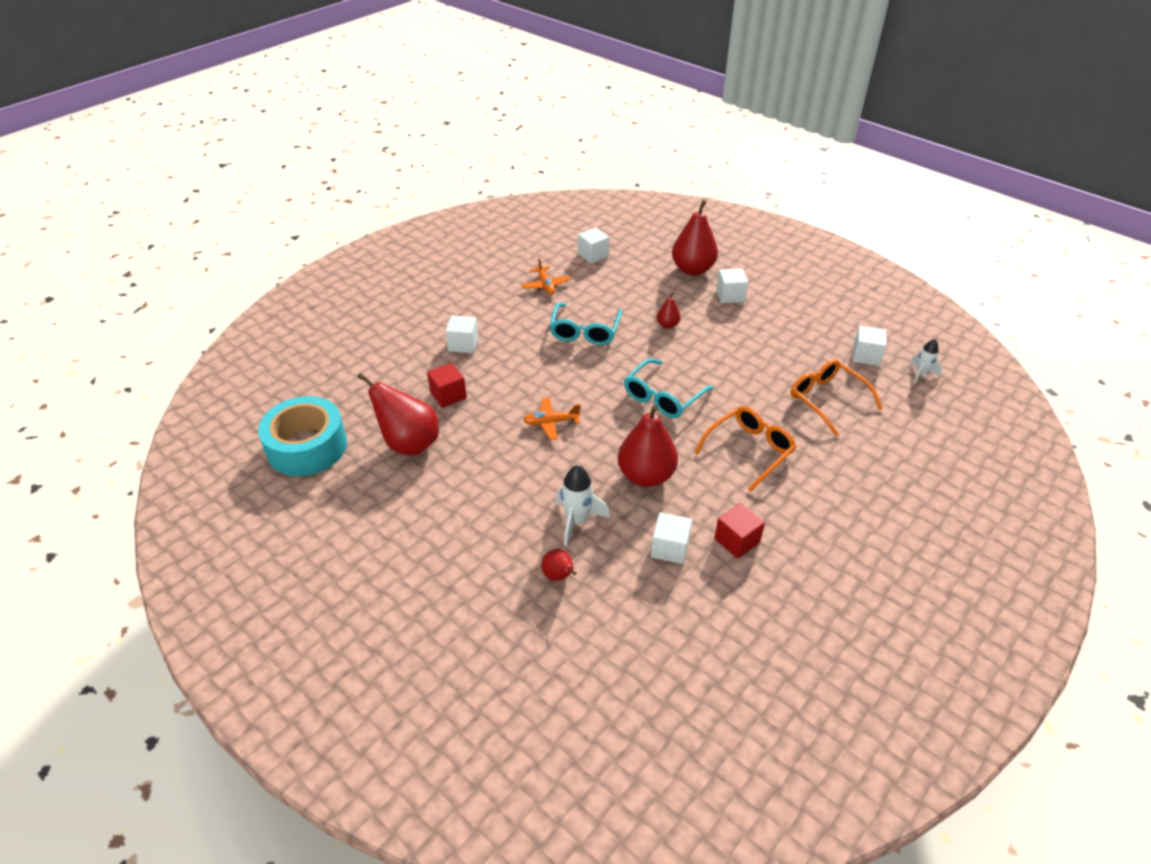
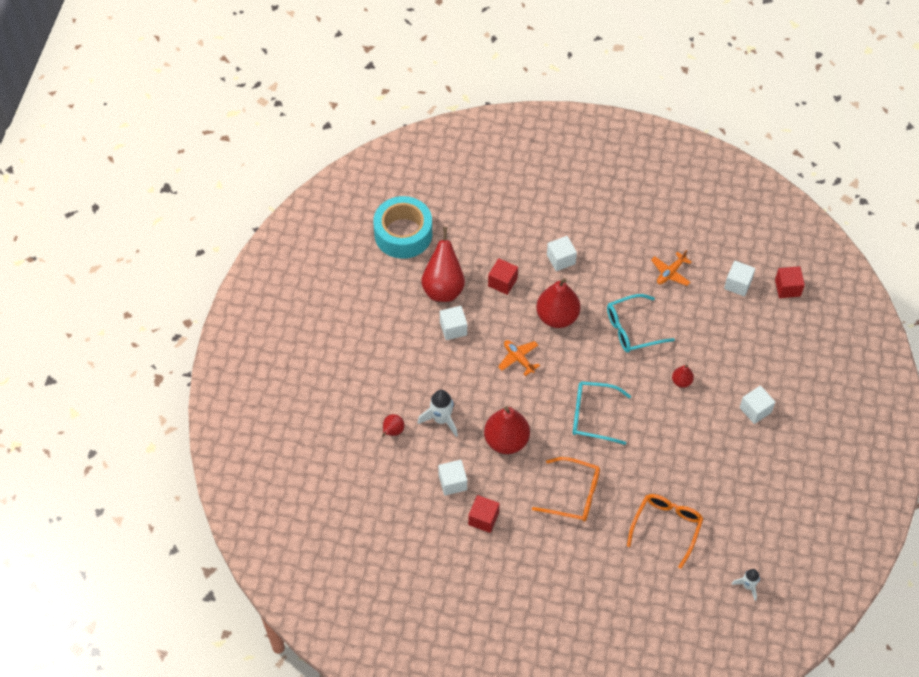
camera: 60 degrees right, 15 degrees up
(620, 233) = (787, 288): none -> red cube
(692, 269) = (773, 366): red pear -> red pear (557, 317)
(866, 356) = (743, 538): white cube -> white cube (453, 328)

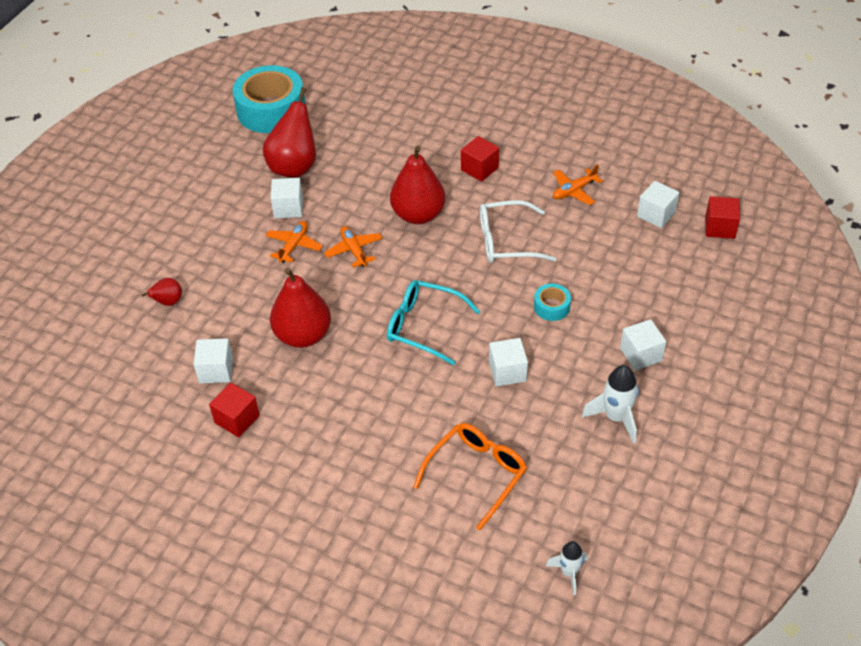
camera: 15 degrees right, 10 degrees down
(441, 419) = (232, 299): white rocket -> white rocket (616, 417)
(470, 363) = (294, 246): none -> orange plane
(502, 282) = (366, 171): red cube -> red cube (479, 169)
(561, 259) = (444, 159): white cube -> white cube (507, 372)
(573, 494) = (365, 412): orange glasses -> none
(632, 329) = (507, 241): turquoise glasses -> white glasses
(681, 381) = (551, 307): red pear -> turquoise tape

